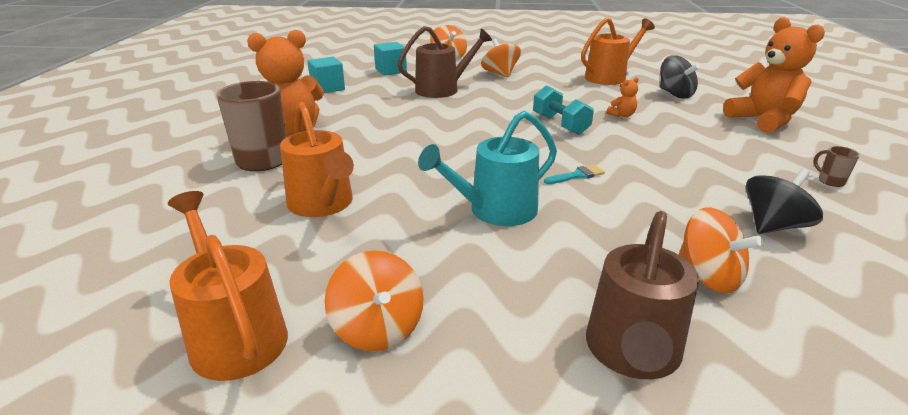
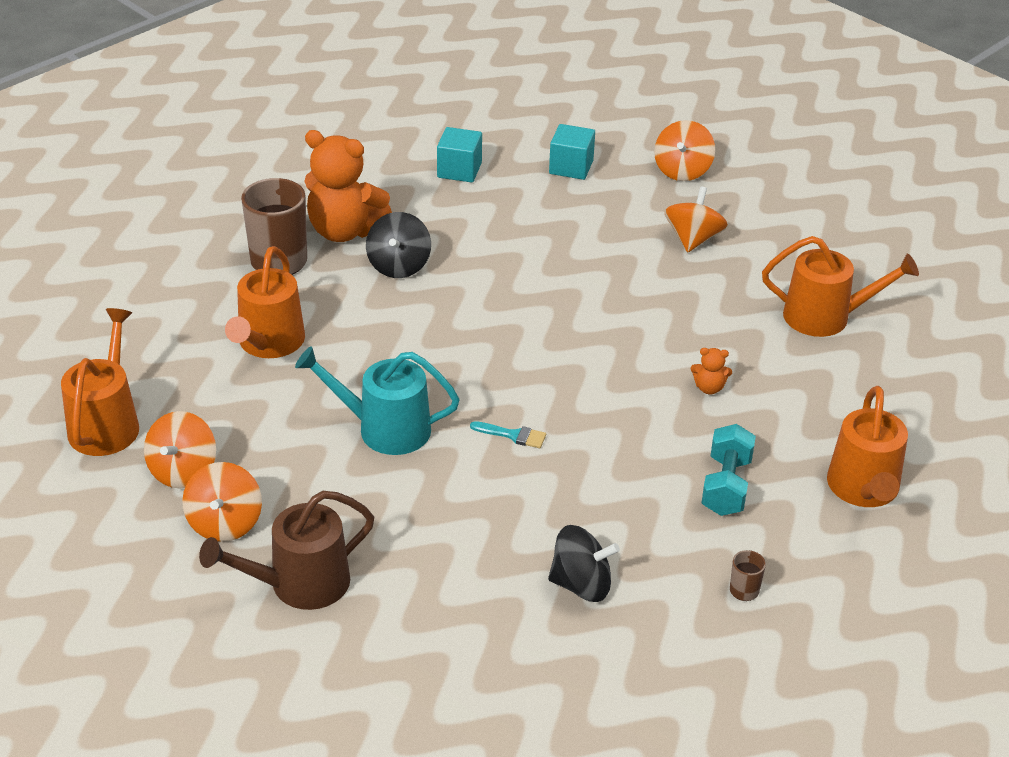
camera: 40 degrees right, 10 degrees up
(442, 89) = (578, 235): brown watering can -> none
(560, 125) = (613, 363): turquoise dumbbell -> turquoise dumbbell (726, 486)
(675, 94) = (848, 392): black spinning top -> black spinning top (399, 265)
(708, 276) = (442, 580): orange spinning top -> orange spinning top (225, 523)
(763, 120) = (863, 489): orange teddy bear -> orange watering can

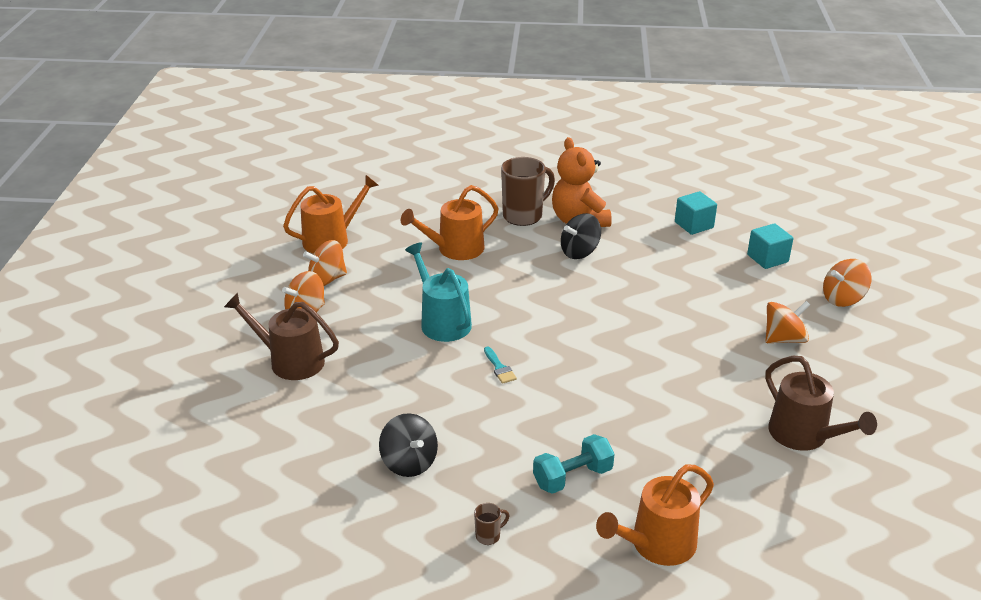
camera: 50 degrees right, 5 degrees down
(709, 388) = (653, 421): orange teddy bear -> none
(825, 317) = (804, 435): orange watering can -> brown watering can

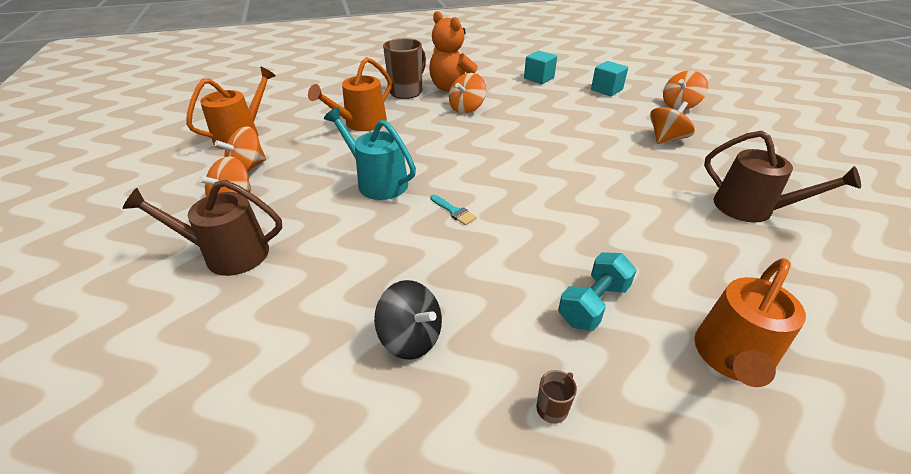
camera: 20 degrees left, 5 degrees up
(579, 252) = (467, 108): black spinning top -> orange spinning top

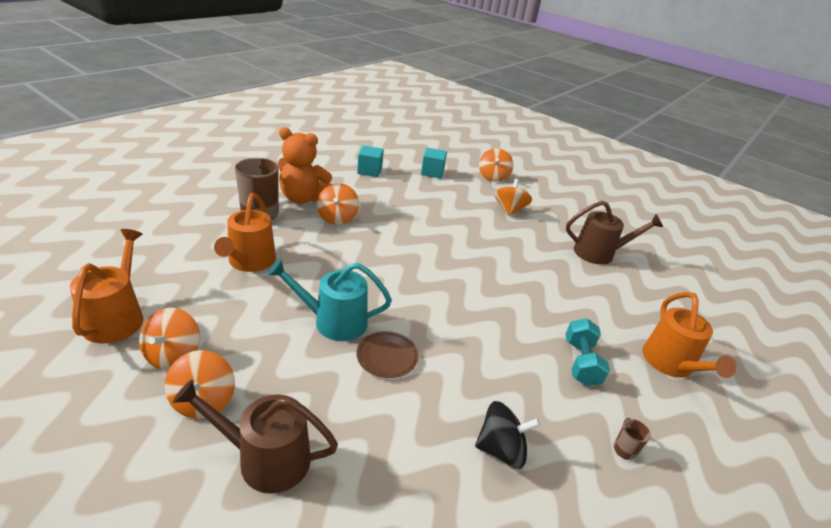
camera: 40 degrees left, 5 degrees down
(228, 254) = (265, 458): brown watering can -> brown watering can turned 45 degrees clockwise
(392, 222) = (387, 357): none -> brown plate
(454, 211) = (426, 326): turquoise brush -> none

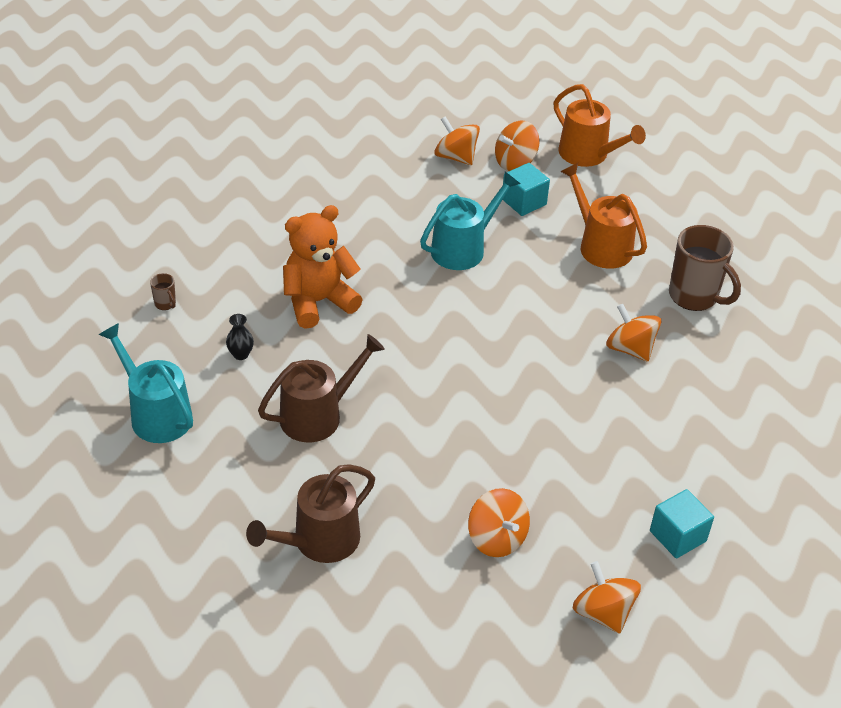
camera: 140 degrees right, 10 degrees up
(173, 355) = (515, 162): orange spinning top -> orange spinning top turned 90 degrees counterclockwise
(265, 458) = (380, 159): brown watering can -> brown watering can (317, 415)
(302, 198) = (703, 346): orange teddy bear -> orange teddy bear (318, 302)
(369, 171) = (735, 460): turquoise cube -> turquoise cube (524, 202)
(387, 357) = (391, 252): brown plate -> none
(501, 449) = (252, 248): black spinning top -> none
(581, 363) = (240, 354): turquoise dumbbell -> black vase
(670, 364) = (156, 414): orange watering can -> turquoise watering can

